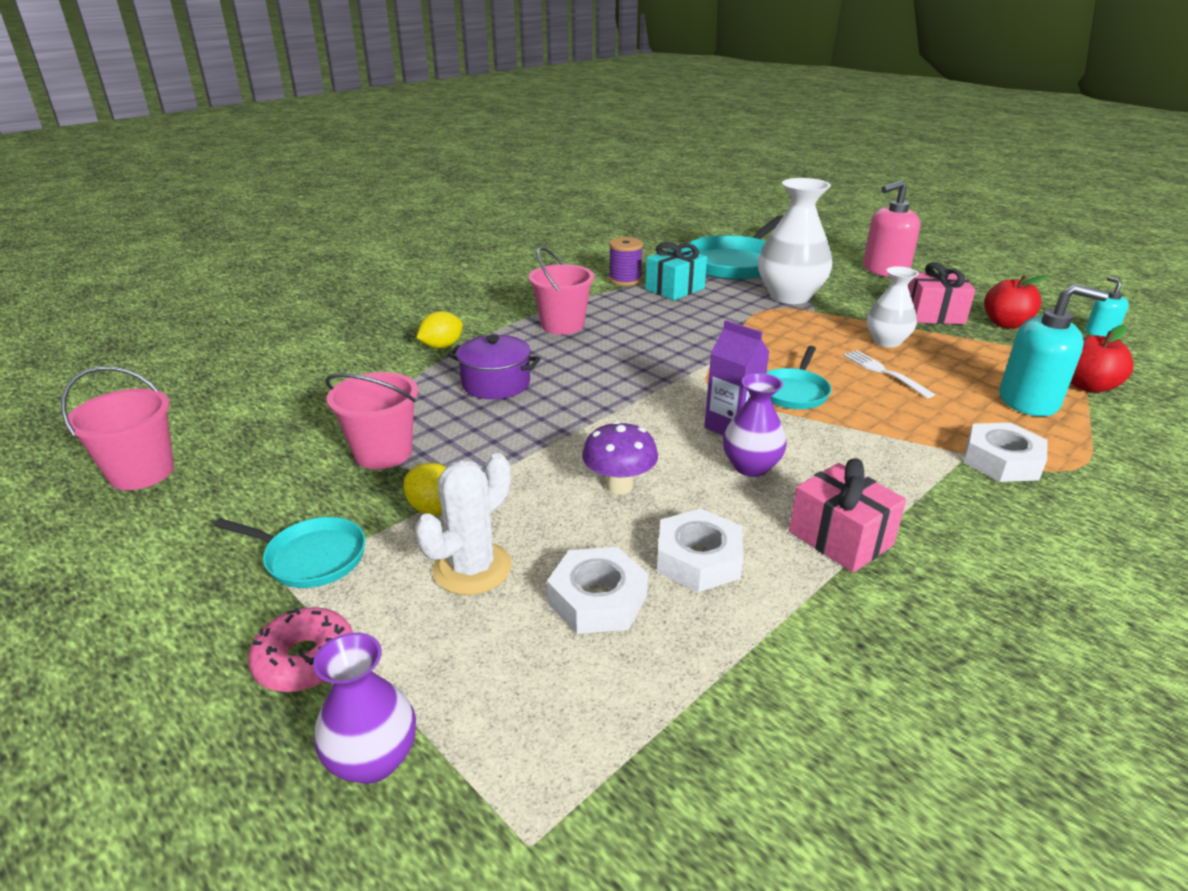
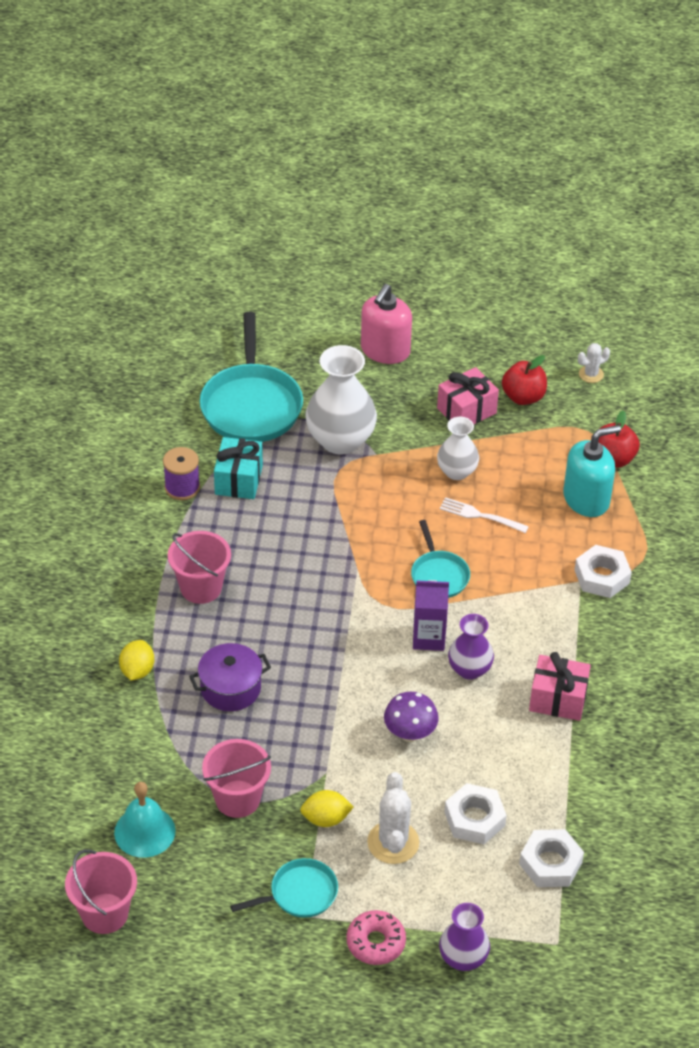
camera: 40 degrees left, 15 degrees up
(275, 436) = (144, 831): none -> turquoise bell
(698, 559) = (500, 761): white nut -> white nut (550, 863)
(1100, 332) = (591, 374): turquoise soap dispenser -> white cactus

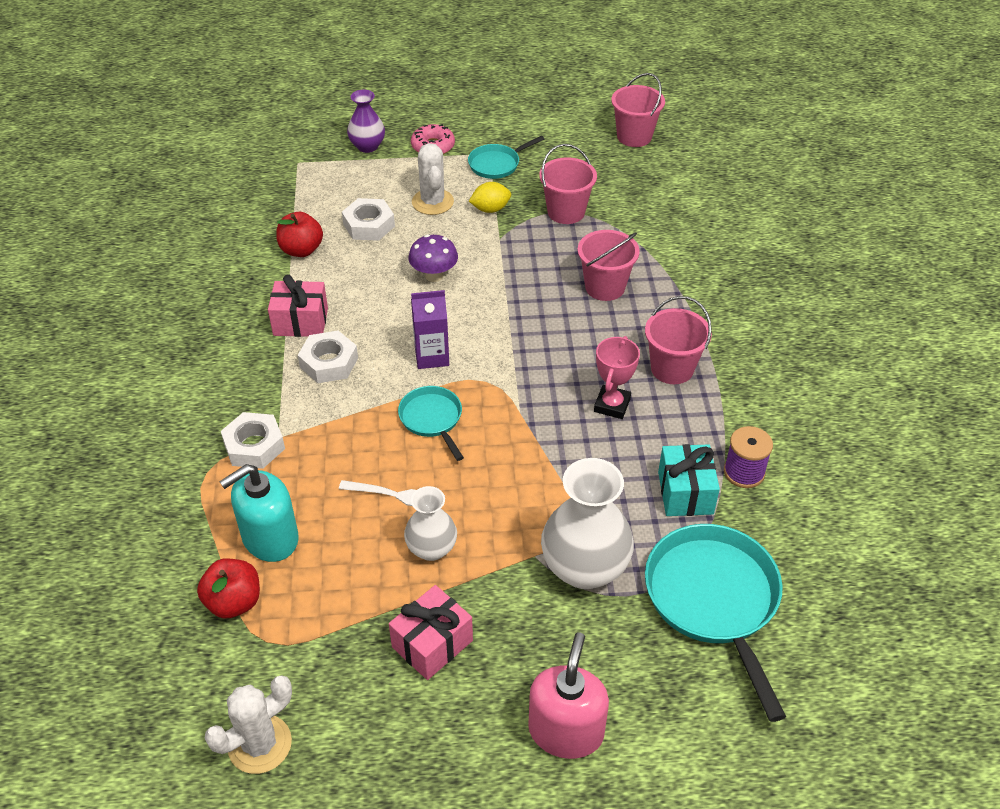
camera: 170 degrees right, 0 degrees up
(137, 670) = (694, 288): yellow lemon -> none
(144, 831) = (629, 183): turquoise bell -> none
(230, 688) = (605, 287): purple pot -> pink bucket
(271, 562) = (612, 405): none -> pink trophy
(469, 669) = (387, 334): purple vase -> none
(523, 397) = (357, 682): red apple -> red apple (301, 250)
(550, 863) = (304, 206): white nut -> white nut (329, 362)
(591, 374) = (260, 744): white cactus -> white cactus, size x1.71

